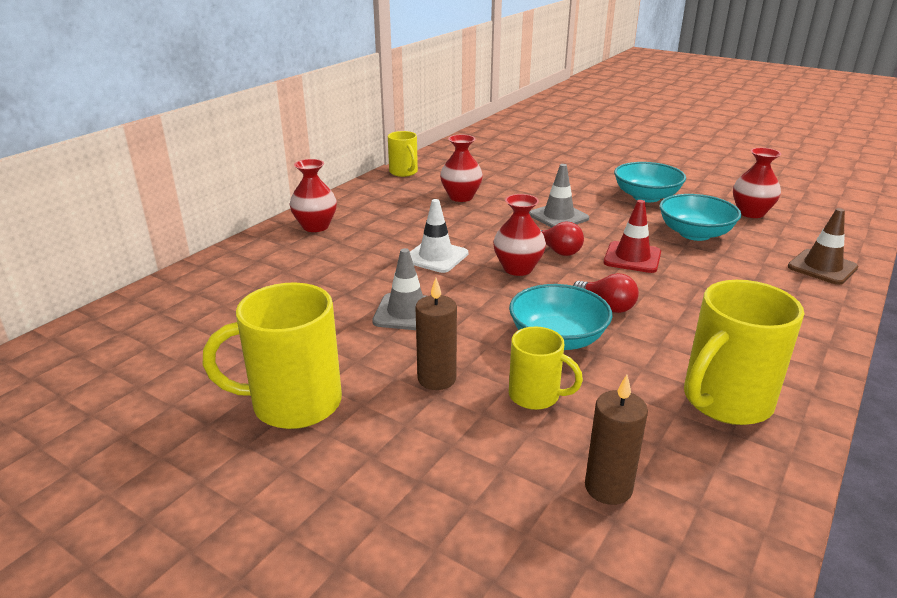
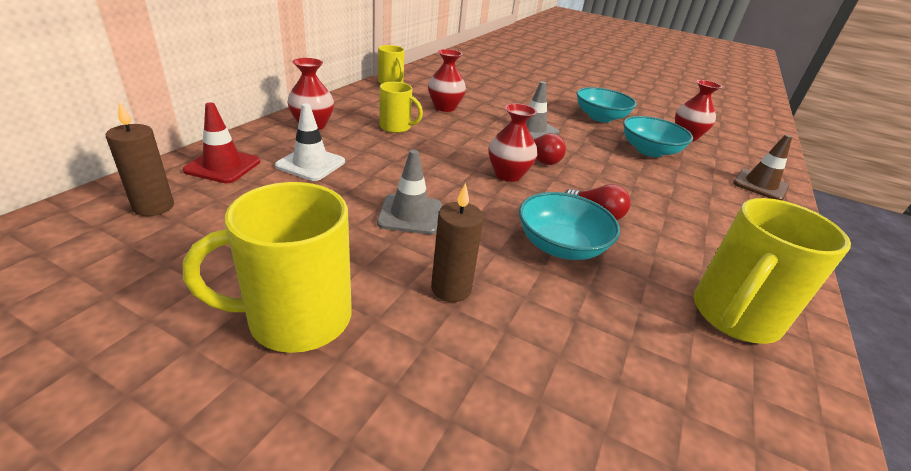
camera: 10 degrees left, 5 degrees up
(436, 257) = (430, 160): white traffic cone -> white traffic cone (311, 164)
(536, 396) = (555, 309): yellow mug -> yellow mug (396, 127)
(608, 487) = (658, 425): brown candle -> brown candle (154, 207)
(632, 257) = (605, 169): red traffic cone -> red traffic cone (223, 166)

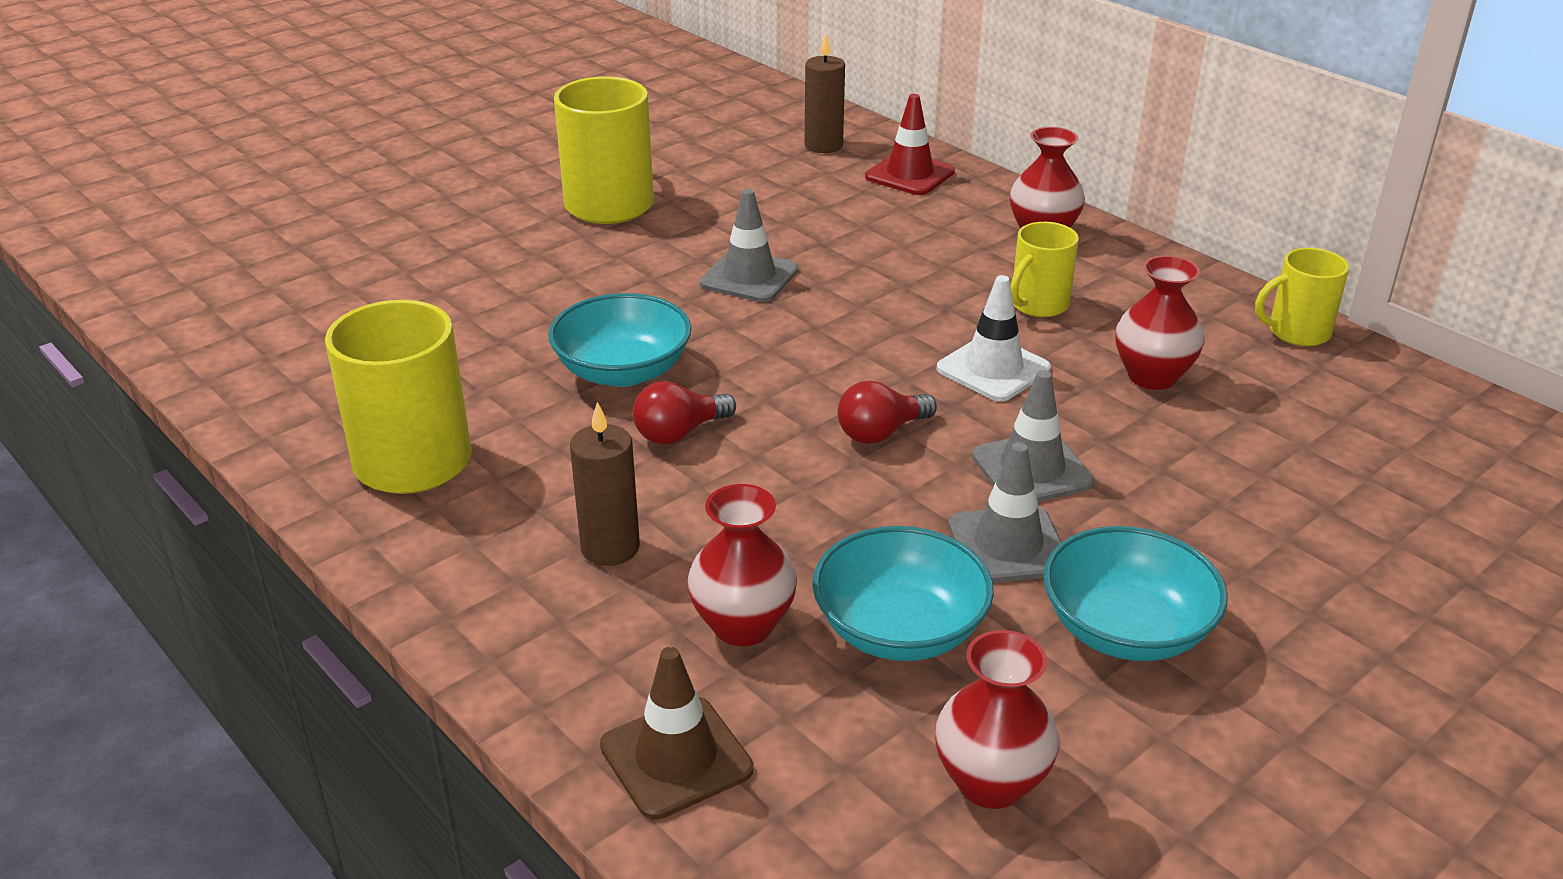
camera: 115 degrees right, 0 degrees up
(311, 164) = (905, 225): white traffic cone -> white traffic cone (993, 369)
(451, 288) = (597, 278): brown candle -> brown candle (610, 548)
(508, 175) = (832, 380): red vase -> red vase (743, 625)
(583, 134) = (1007, 545): none -> grey traffic cone

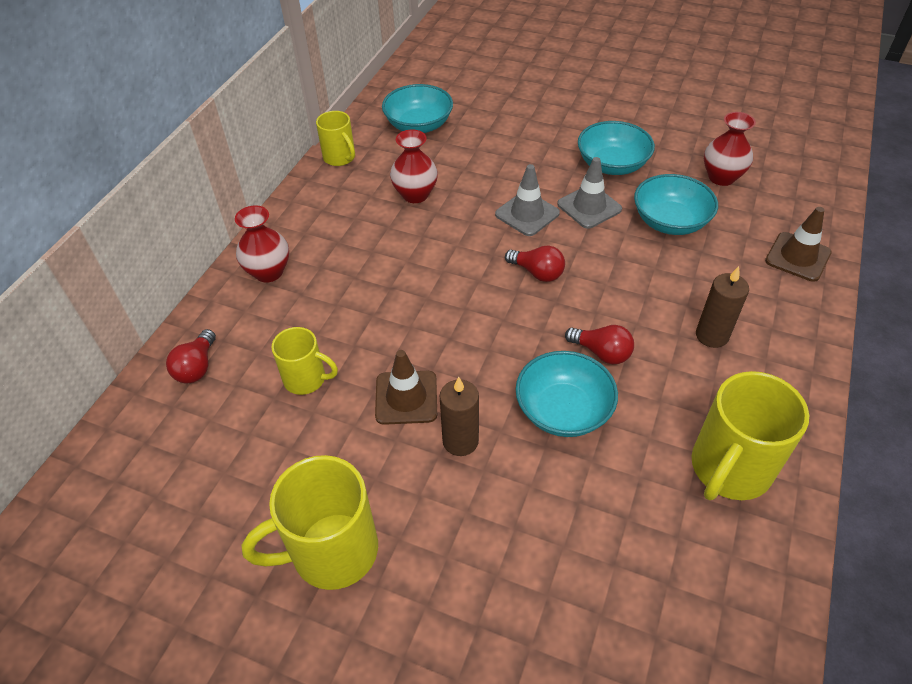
camera: 115 degrees left, 15 degrees up
(743, 625) = (714, 267): red vase -> none
(749, 277) = (406, 397): grey traffic cone -> brown traffic cone
(823, 145) = (155, 443): brown candle -> brown candle (460, 441)
(909, 174) = (197, 367): red traffic cone -> red light bulb
(993, 369) = (446, 250): white traffic cone -> none
(1038, 305) = (364, 251): yellow mug -> yellow mug (306, 379)
(1376, 432) = (418, 125): none -> turquoise bowl

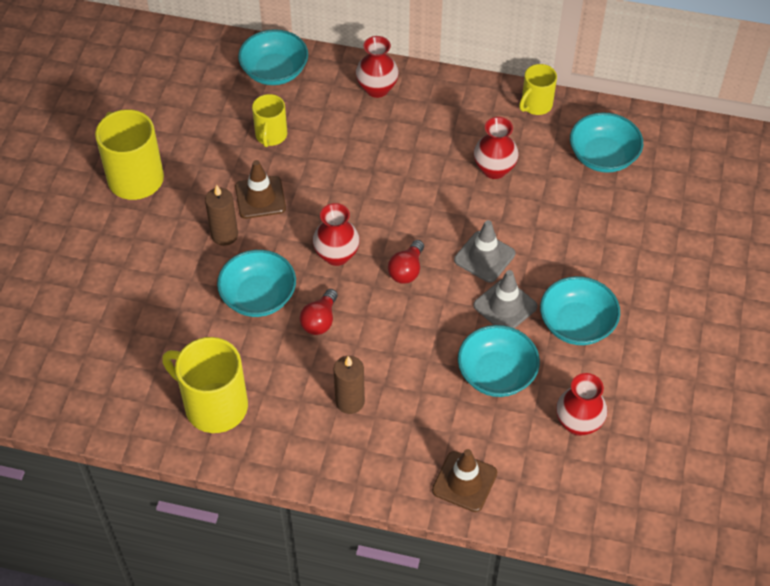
camera: 80 degrees right, 5 degrees up
(197, 367) = (274, 71): red light bulb -> turquoise bowl
(509, 329) = (336, 255): none -> red vase

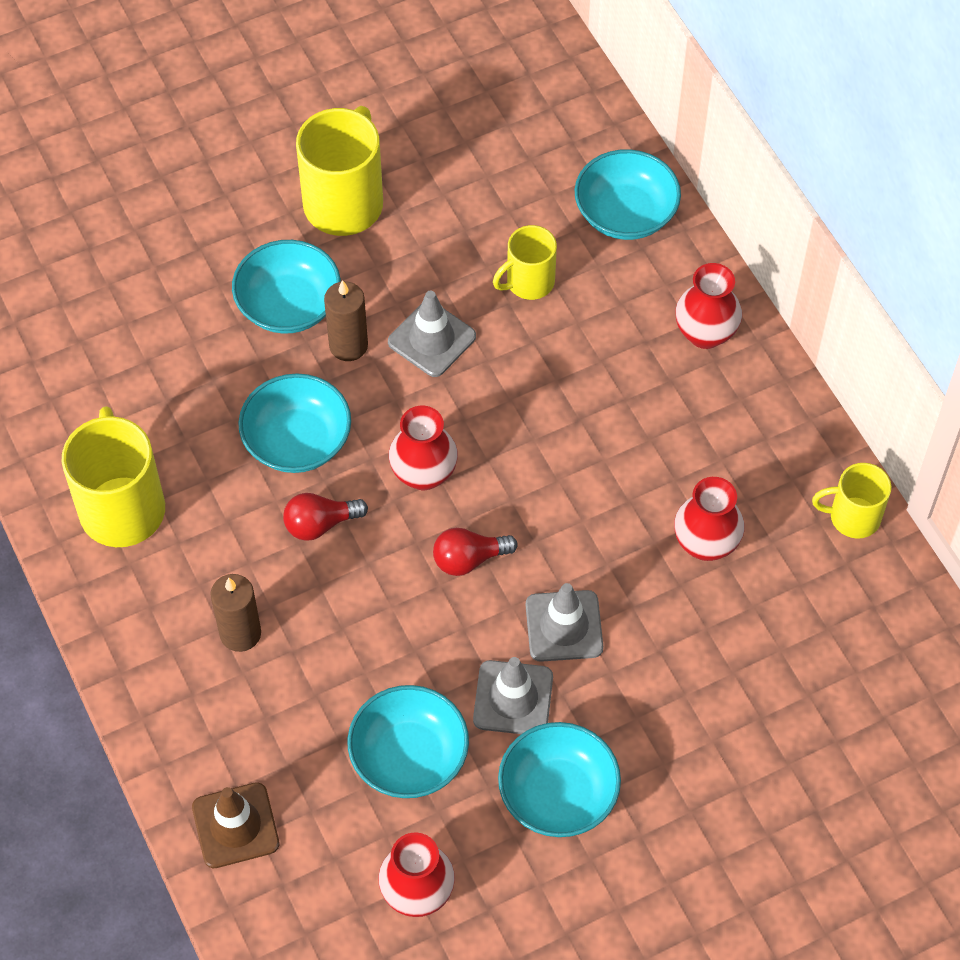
camera: 50 degrees right, 5 degrees up
(260, 197) = (432, 339): brown traffic cone -> grey traffic cone
(603, 156) = (845, 648): turquoise bowl -> turquoise bowl (289, 305)

